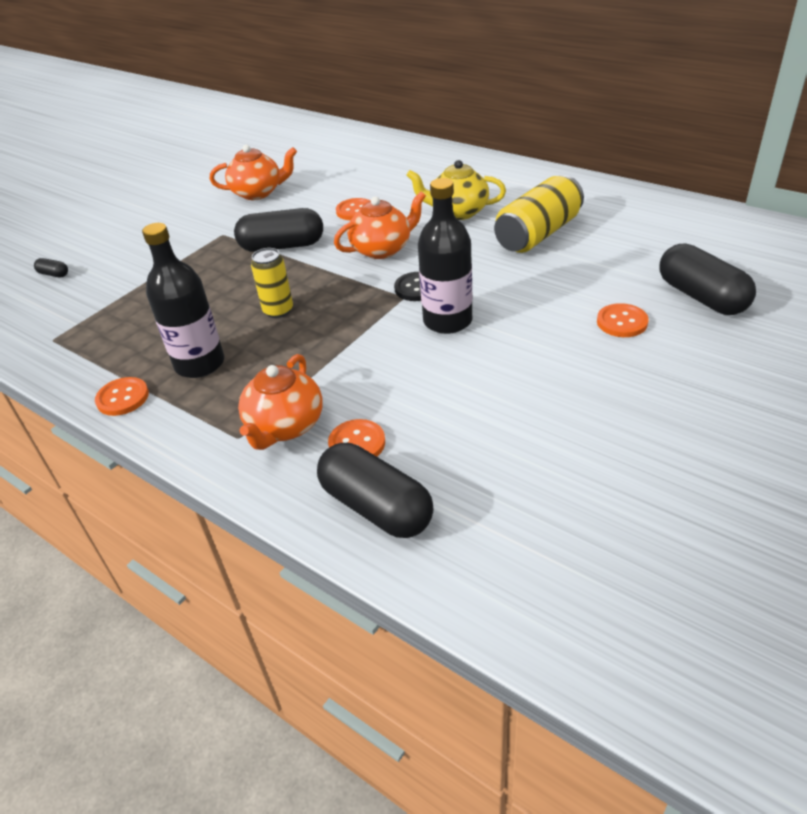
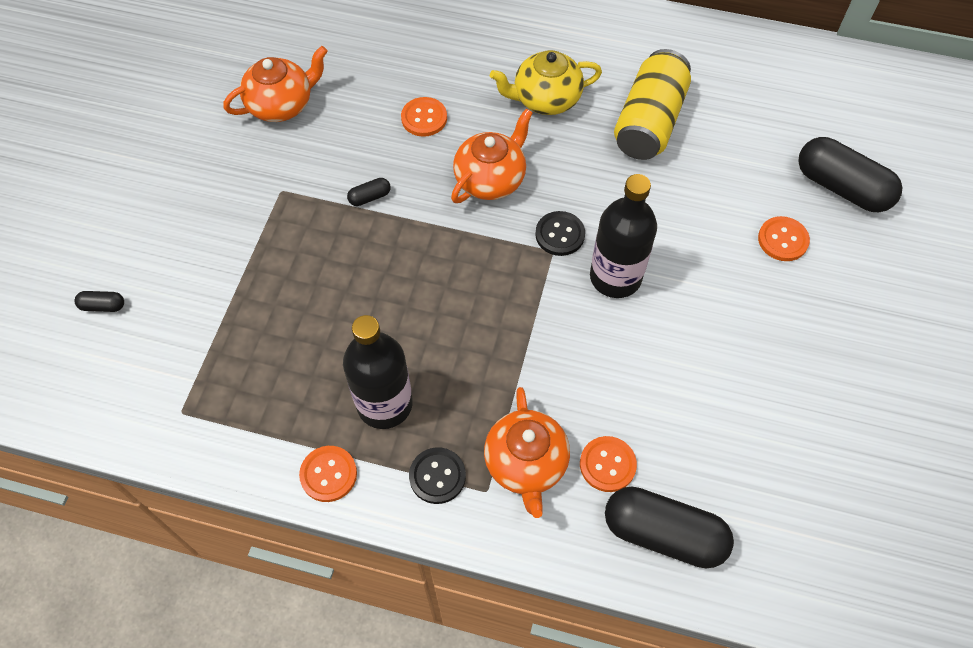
camera: 25 degrees left, 20 degrees up
(205, 418) = (437, 476): none -> black button
(278, 310) = (425, 303): yellow can -> none
(282, 246) = (370, 197): black capsule -> black capsule, size x0.43

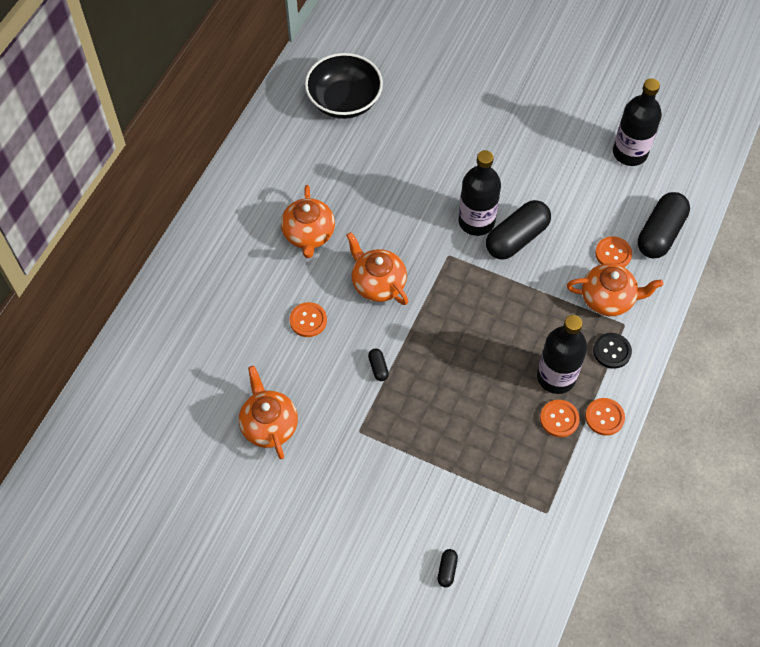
camera: 80 degrees left, 0 degrees up
(545, 99) = (309, 234): yellow teapot -> orange teapot
(560, 234) = (435, 248): black button -> none
(649, 122) = (346, 173): yellow can -> none
(762, 103) = (344, 101): none -> black bowl
(782, 240) = (463, 120): orange button -> orange button (559, 419)
(806, 475) = (630, 153): none -> black bottle
(841, 187) = (427, 77): black capsule -> black capsule (516, 238)

